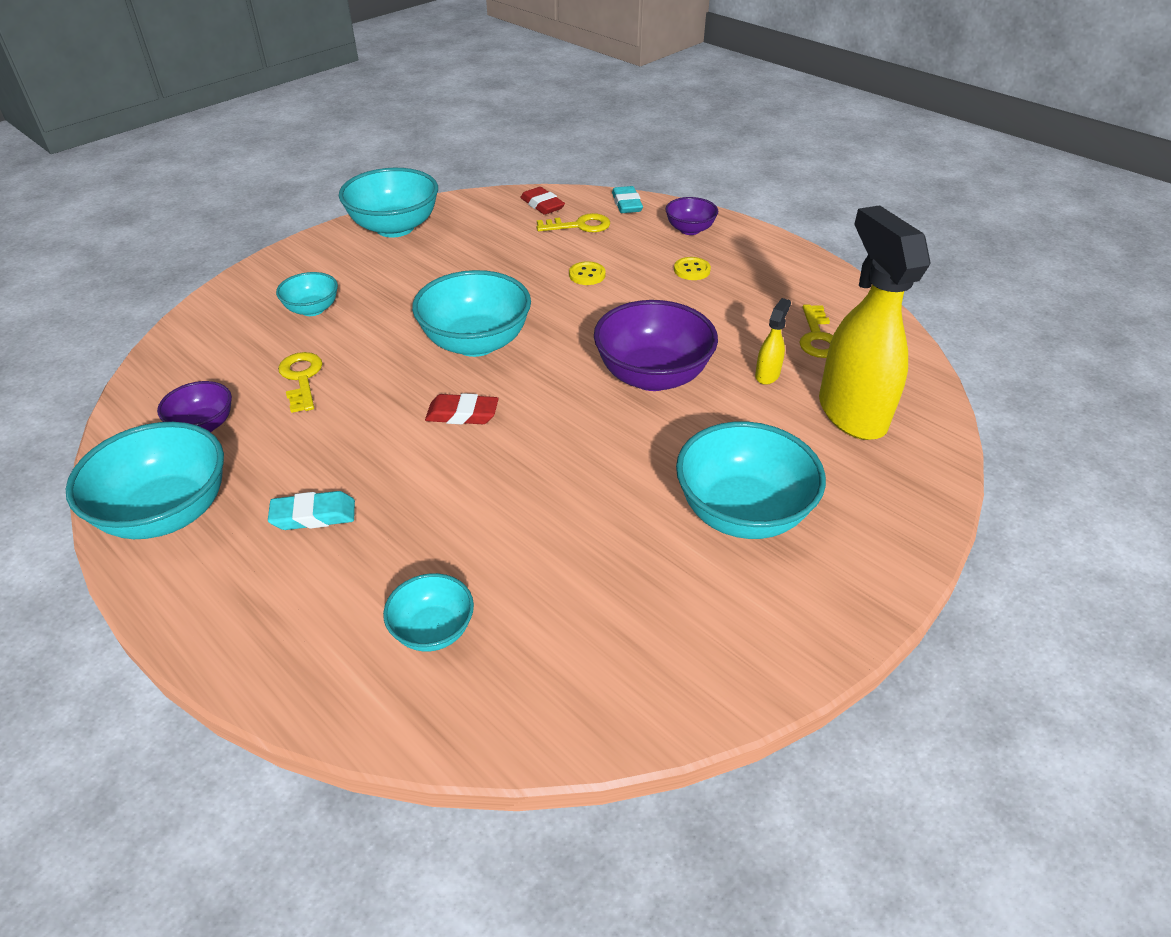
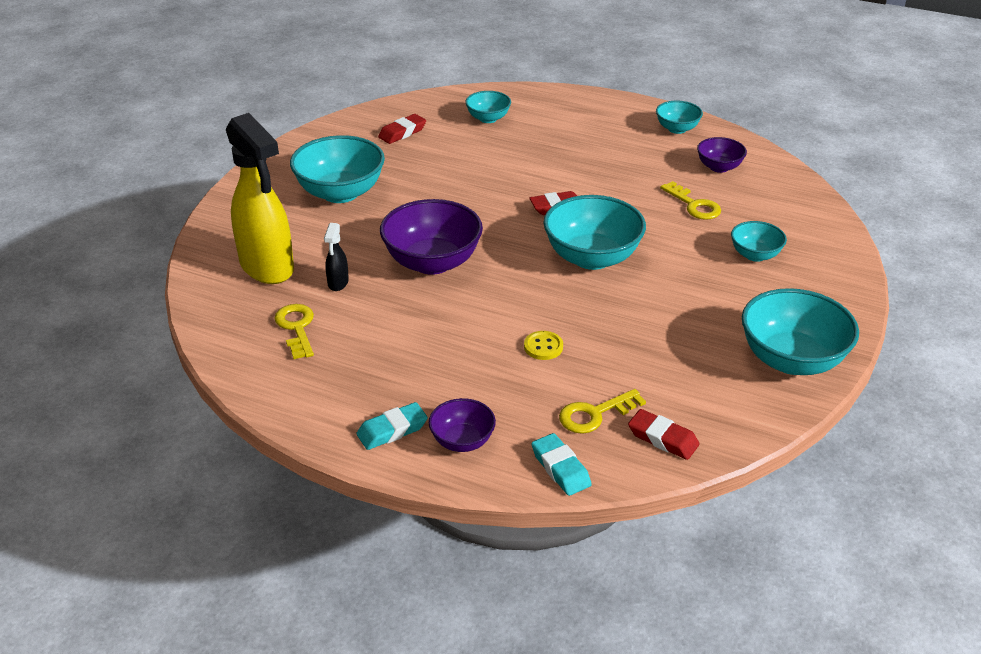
camera: 160 degrees right, 5 degrees down
(167, 513) = (677, 129): turquoise bowl -> turquoise bowl, size x0.54
(314, 515) = (595, 143): turquoise eraser -> turquoise eraser (392, 430)
(603, 634) = (402, 133): none -> red eraser
(692, 270) = (438, 379): yellow button -> none
(767, 375) = (338, 283): yellow spray bottle -> black spray bottle

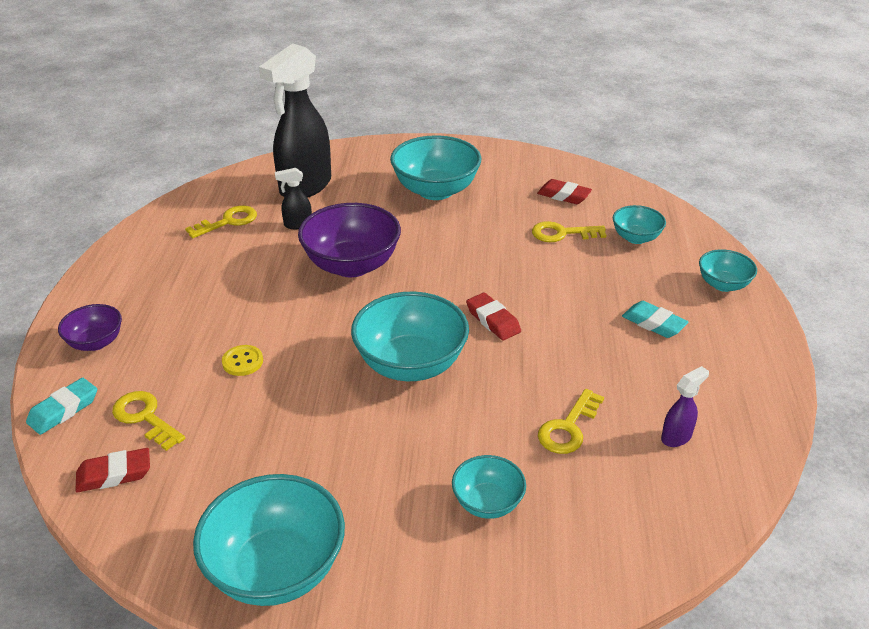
camera: 70 degrees right, 0 degrees up
(267, 267) = (304, 187): yellow spray bottle -> black spray bottle
(392, 430) = (105, 301): turquoise eraser -> turquoise eraser (653, 323)
(459, 148) = (562, 233): none -> yellow key
(663, 438) = (114, 474): red eraser -> red eraser turned 60 degrees clockwise
(677, 129) = (741, 382): turquoise bowl -> turquoise bowl (723, 284)
(719, 167) = (676, 437): purple bowl -> purple spray bottle

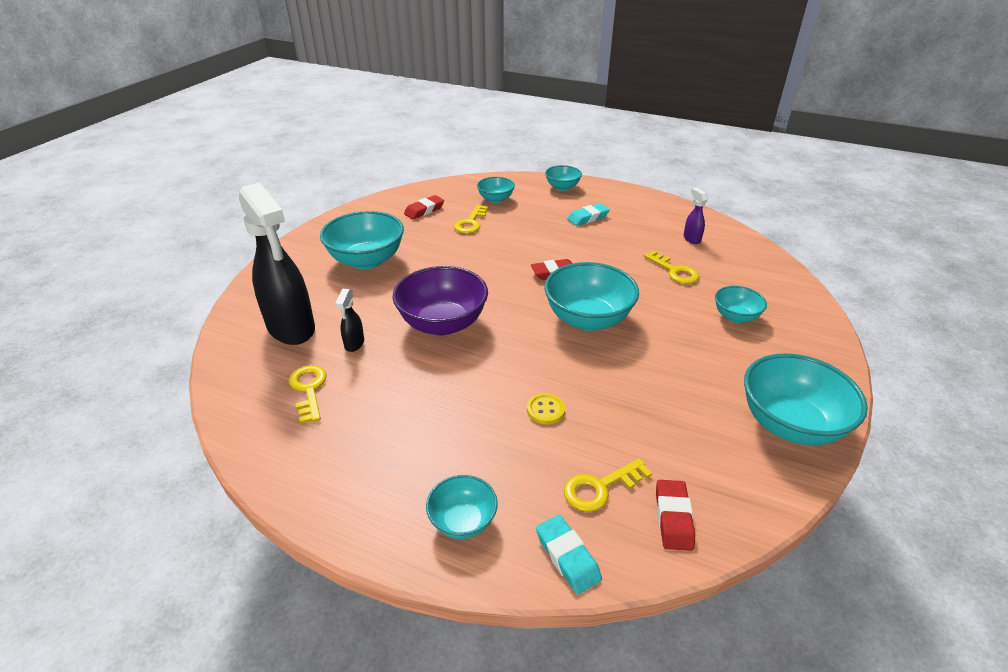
camera: 70 degrees left, 0 degrees up
(96, 342) = (463, 521): purple bowl -> turquoise bowl

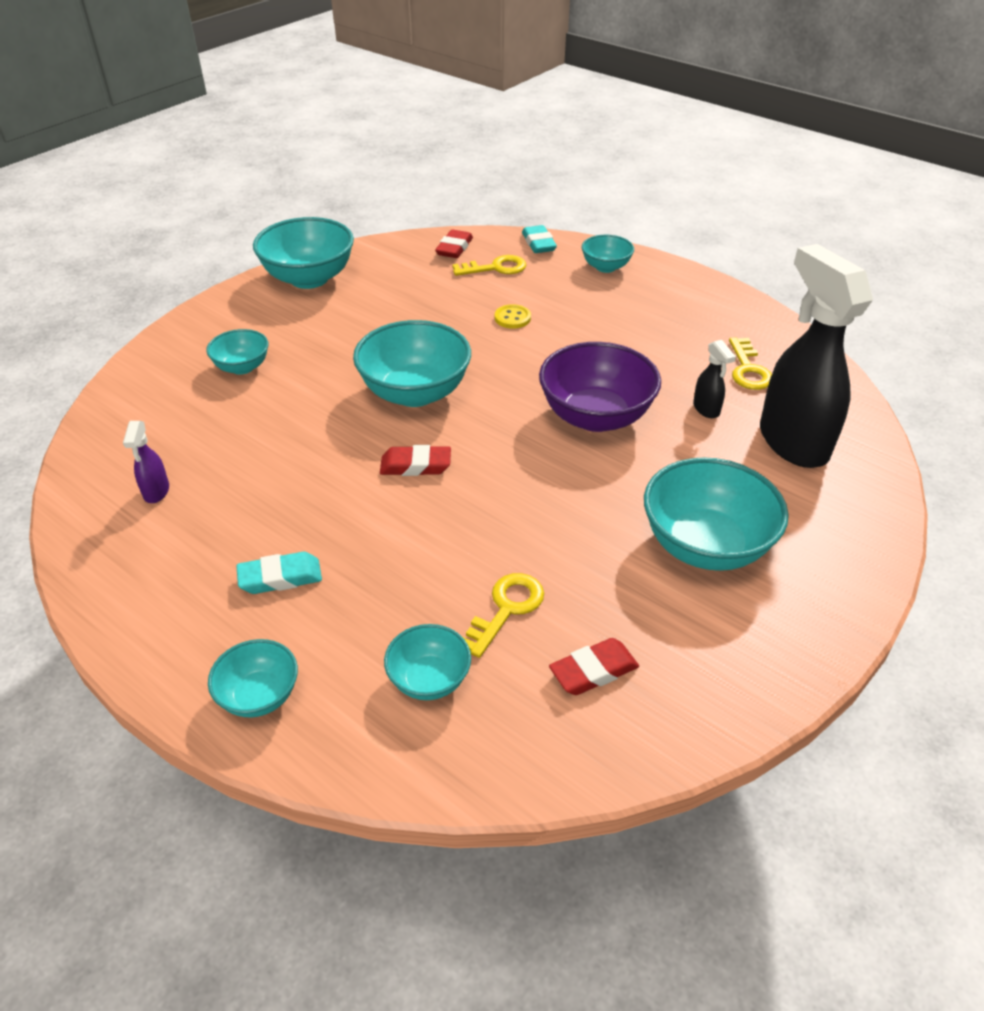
camera: 165 degrees left, 5 degrees up
(354, 344) = (706, 409): black spray bottle -> black spray bottle turned 135 degrees clockwise
(674, 271) = (246, 438): yellow key -> none

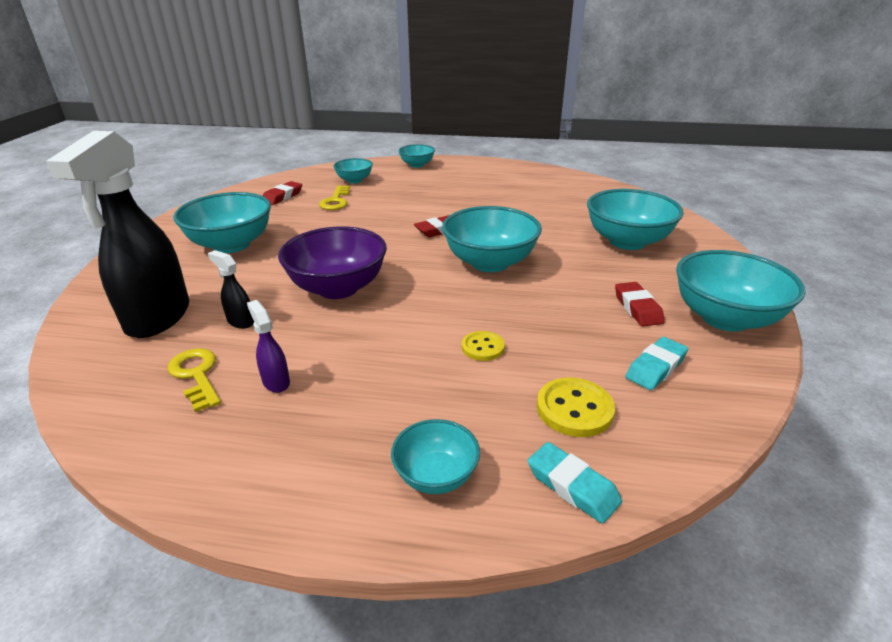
camera: 150 degrees right, 10 degrees down
(156, 492) = (556, 189): purple spray bottle -> purple spray bottle (276, 382)
(242, 367) = (627, 241): turquoise bowl -> turquoise bowl, size x1.84
(280, 577) = (452, 185): turquoise eraser -> turquoise eraser (655, 368)
(454, 248) = (663, 422): red eraser -> red eraser (637, 308)
(495, 268) = (574, 409): yellow key -> yellow button
(792, 442) = (157, 318): black spray bottle -> black spray bottle turned 60 degrees clockwise

